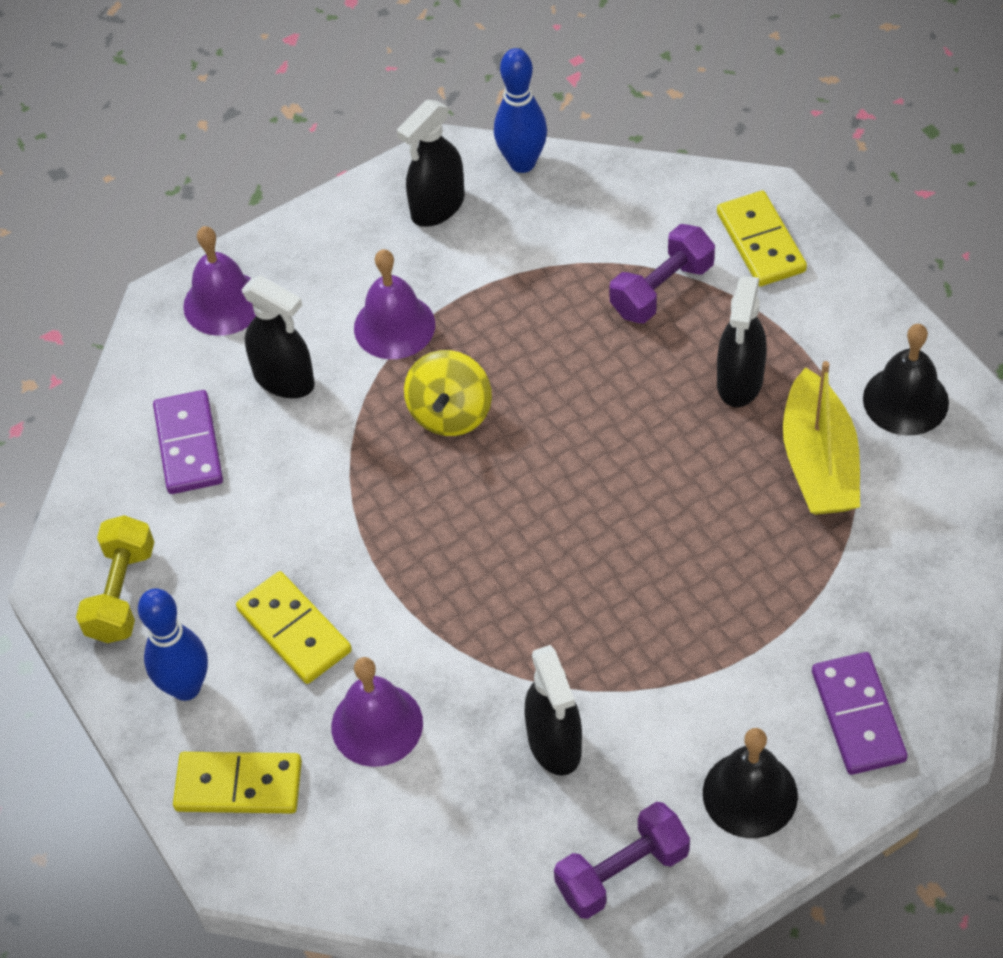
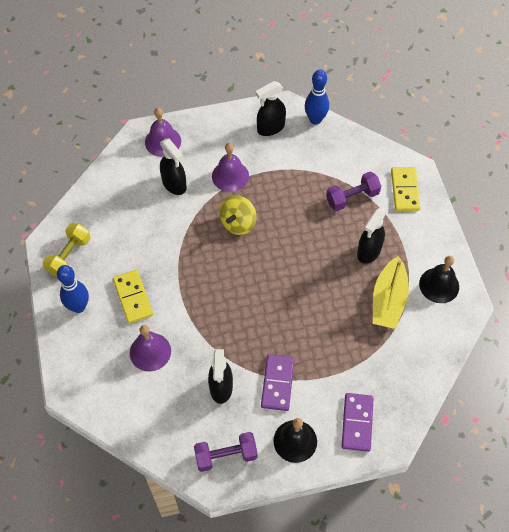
camera: 15 degrees right, 5 degrees up
(189, 445) = (123, 200): purple domino -> purple domino (277, 383)
(238, 785) = (82, 358): yellow domino -> none

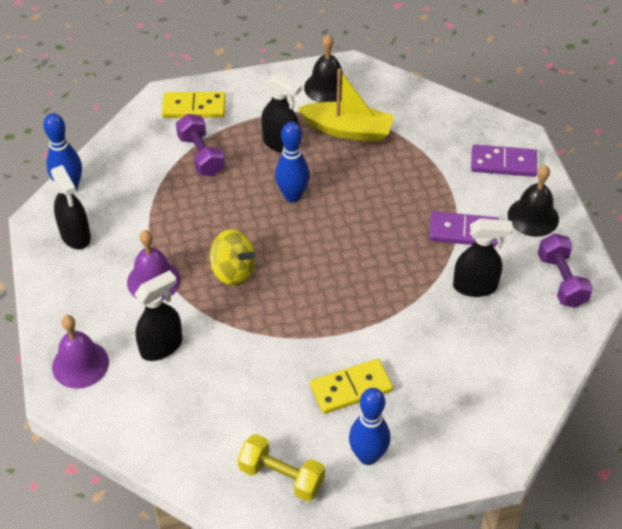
camera: 90 degrees left, 10 degrees down
(150, 352) = (432, 364): purple bell -> none
(312, 260) = (292, 196): none -> blue bowling pin

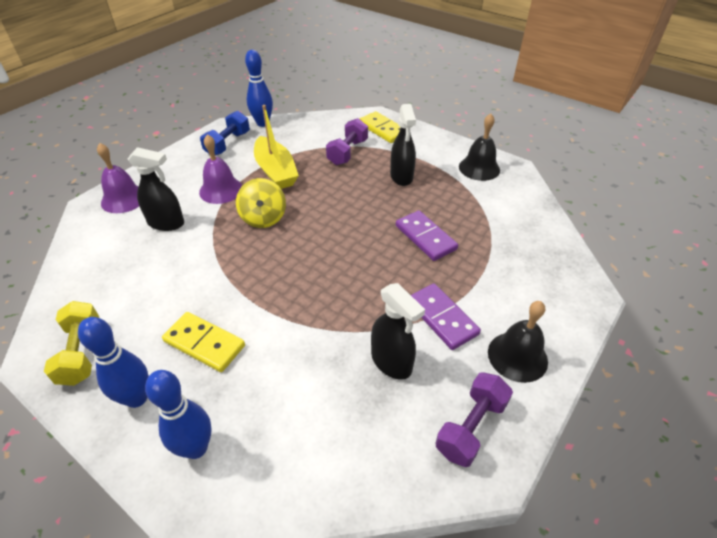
camera: 50 degrees right, 5 degrees down
(75, 236) = (228, 144): black spray bottle -> blue dumbbell
(292, 196) = (362, 207): blue bowling pin -> blue bowling pin (196, 448)
(347, 130) = (456, 198): yellow boat -> yellow boat (275, 171)
(503, 163) = (547, 299): purple domino -> purple domino (425, 237)

